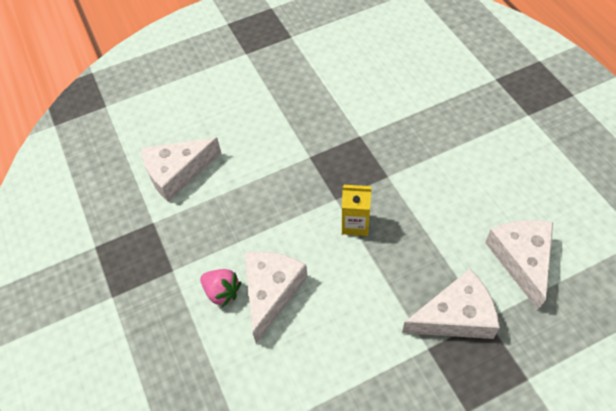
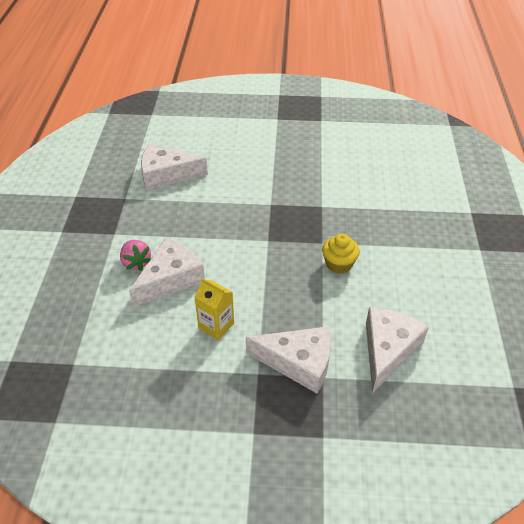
camera: 25 degrees right, 10 degrees down
(355, 224) = (270, 263): yellow carton -> yellow carton (216, 326)
(419, 192) = (339, 264): none -> yellow cupcake

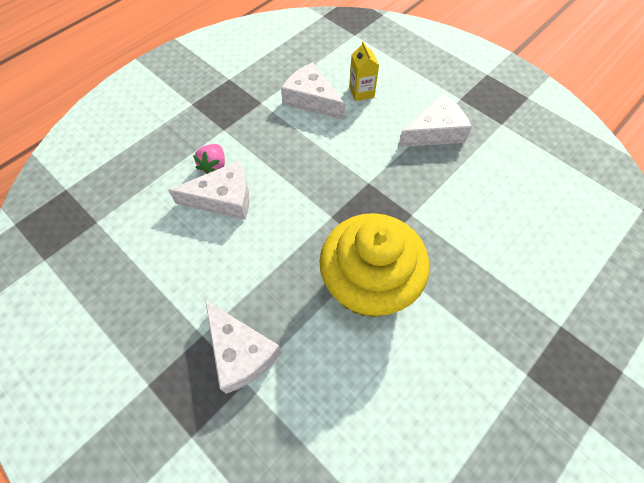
camera: 40 degrees right, 15 degrees up
(216, 326) = (214, 266): yellow carton -> yellow carton (361, 92)
(339, 264) = (368, 284): yellow cupcake -> yellow cupcake, size x2.39
(388, 350) = (324, 405): white cheese -> white cheese (435, 132)

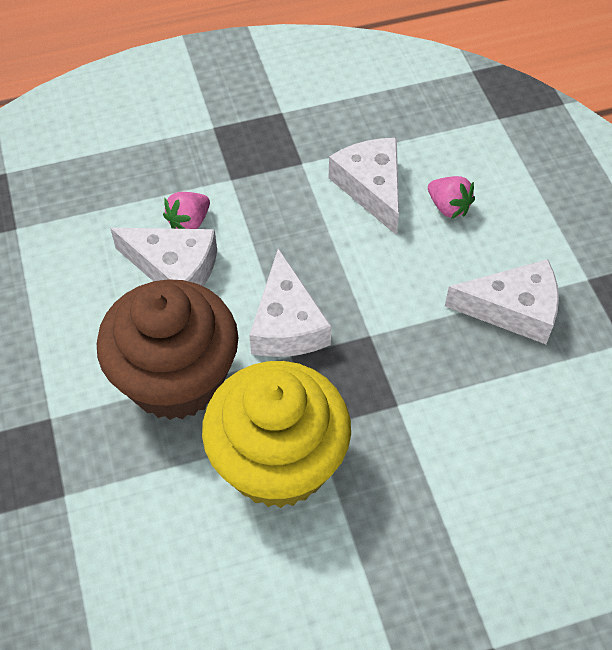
camera: 30 degrees right, 5 degrees down
(240, 352) = (79, 460): white cheese -> white cheese (287, 324)
(270, 266) = (176, 378): none -> brown cupcake
(361, 92) = (448, 207): yellow carton -> pink strawberry

